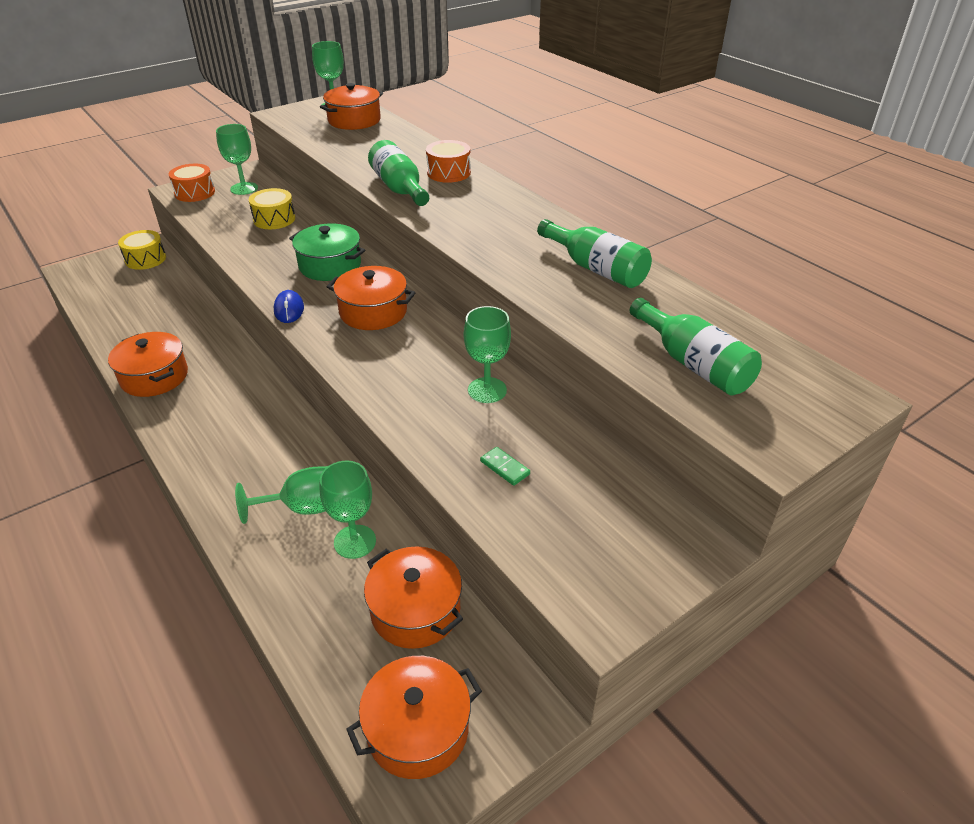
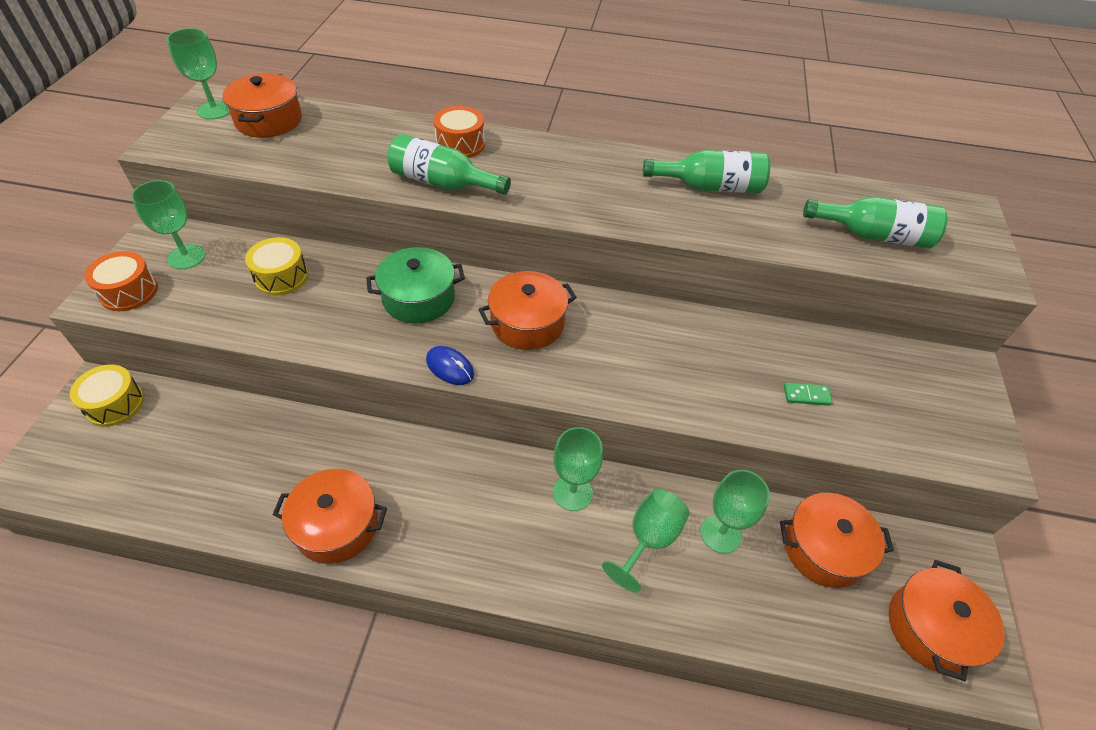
camera: 45 degrees left, 10 degrees up
(487, 390) = (709, 339): green goblet -> green goblet (572, 492)

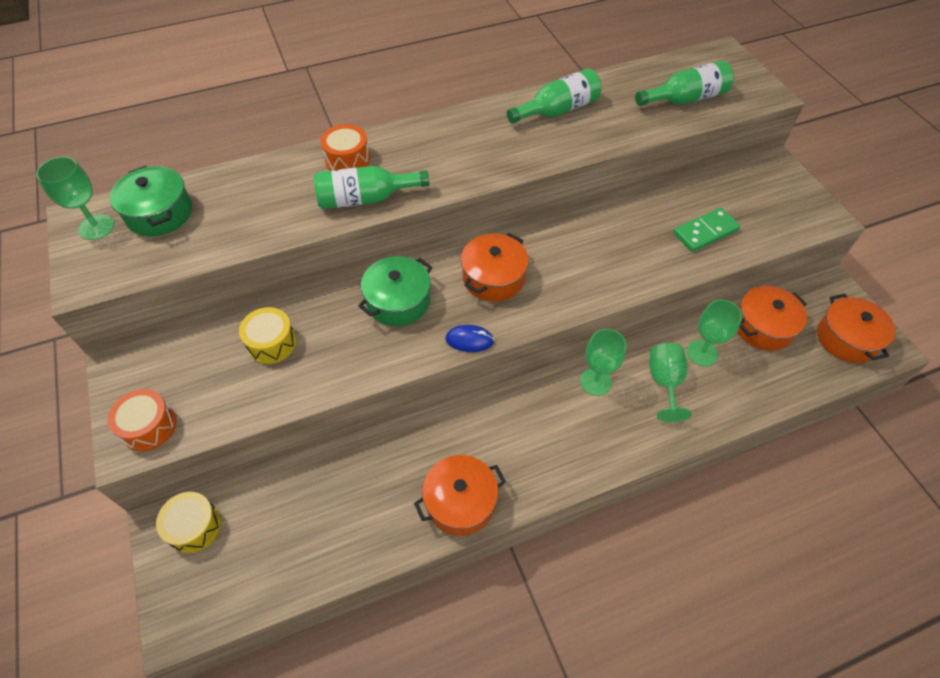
camera: 30 degrees left, 5 degrees up
(186, 257) = (170, 370): green goblet -> none
(269, 120) = (159, 213): orange pot -> green pot
(806, 395) = (705, 232): green domino -> green domino, size x1.84

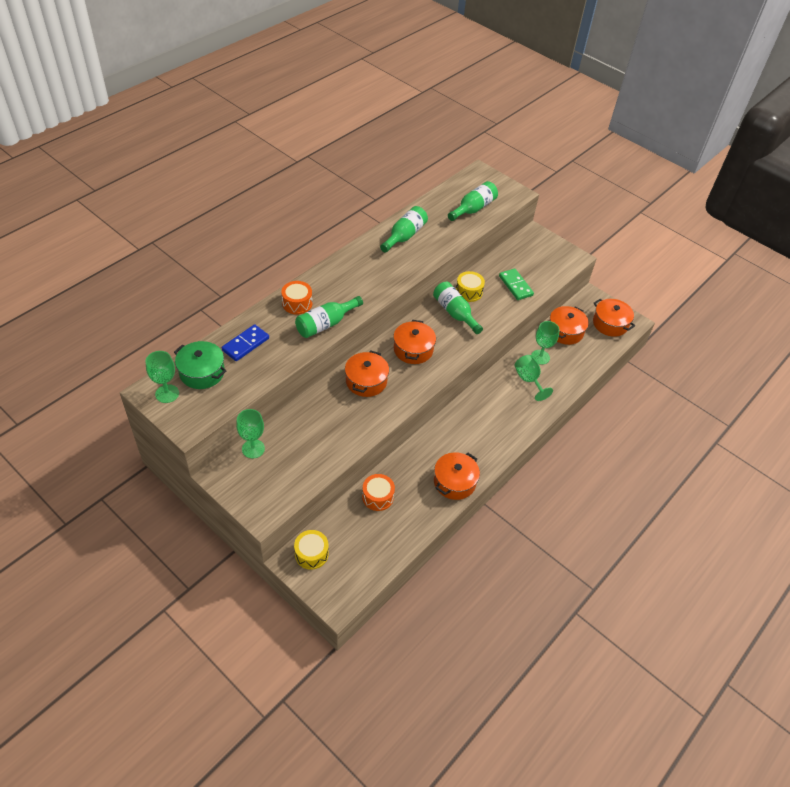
camera: 30 degrees left, 5 degrees down
(149, 426) = (266, 500): orange drum -> orange drum (377, 497)
(241, 193) = (245, 344): none -> blue domino
(271, 343) = (306, 430): yellow drum -> yellow drum (468, 292)
(398, 301) = (366, 381): green pot -> orange pot
(469, 340) = (421, 389): blue mouse -> none
(587, 244) = (455, 313): none -> green bottle
(595, 381) = (491, 392): green goblet -> green goblet (253, 449)
(705, 232) = (515, 286): green domino -> green domino turned 60 degrees counterclockwise

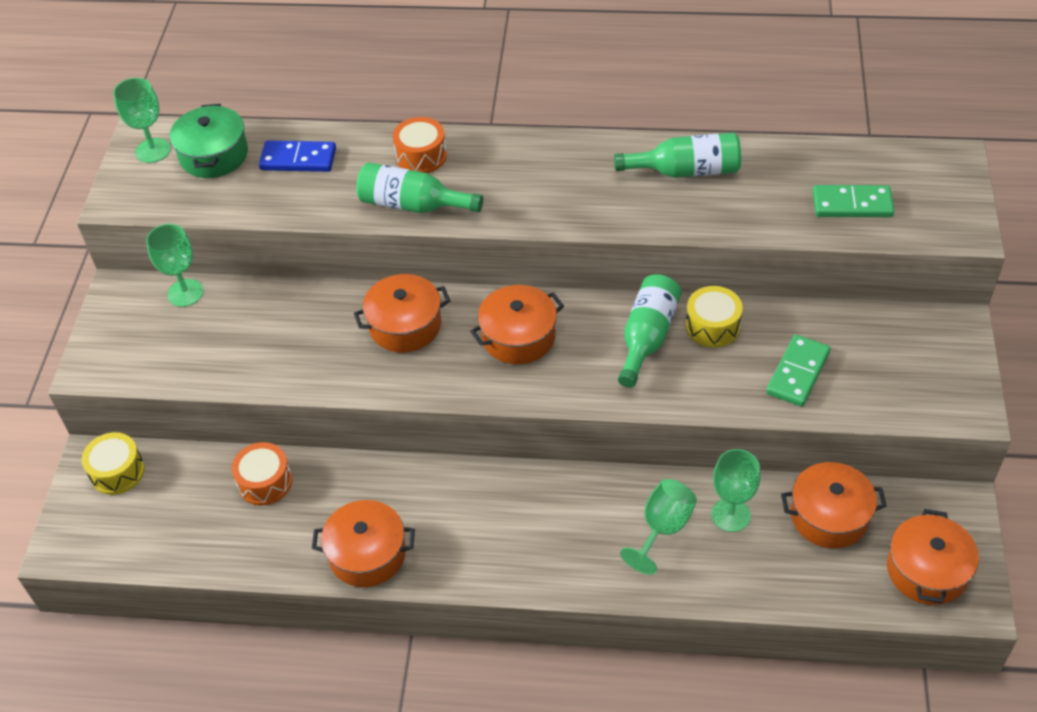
camera: 60 degrees right, 0 degrees up
(473, 208) = (852, 204): green bottle -> green domino

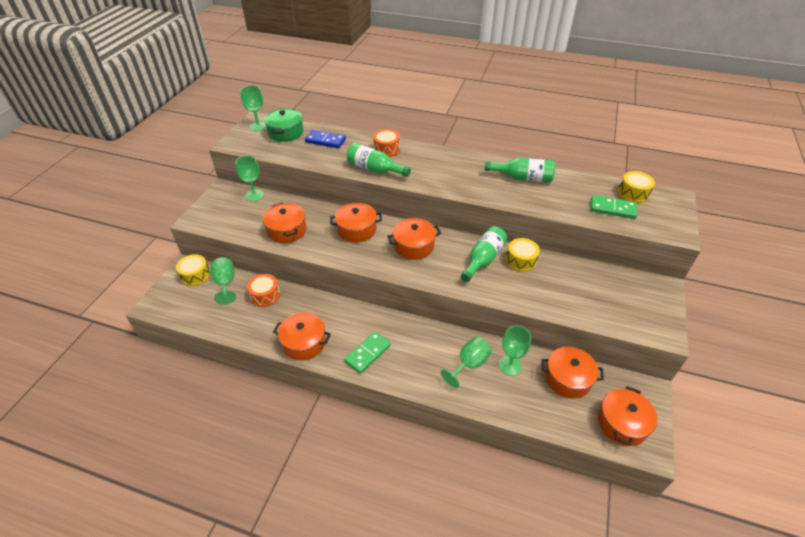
camera: 10 degrees right, 5 degrees down
(181, 475) = (225, 283): none -> green goblet
(275, 353) = (287, 230): none -> orange pot
(798, 373) = (564, 293): green domino -> green domino (368, 353)
(882, 166) = (633, 193): none -> yellow drum

